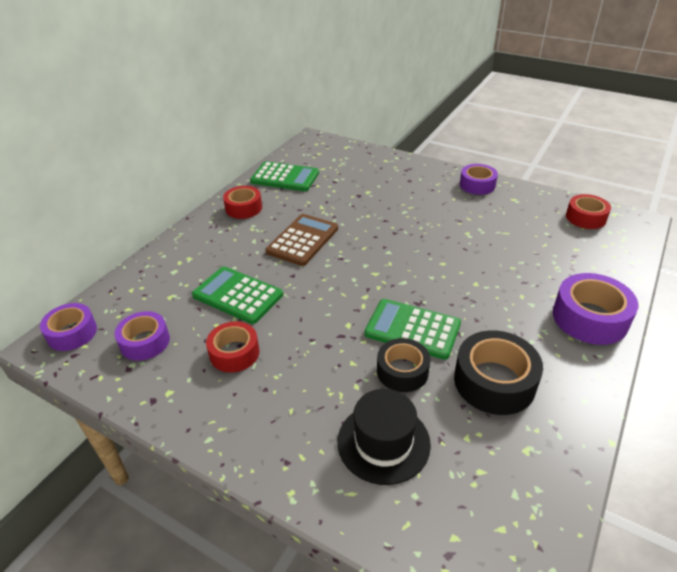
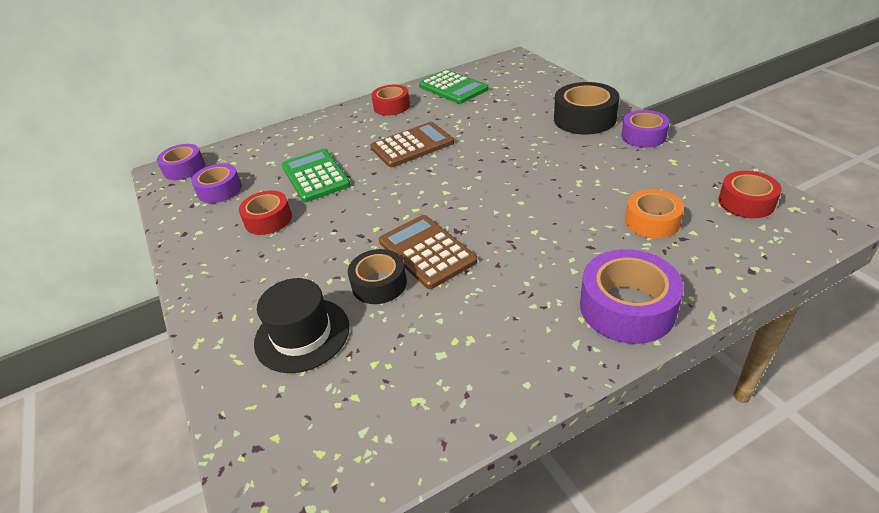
camera: 35 degrees right, 0 degrees up
(412, 329) = (427, 251): green calculator -> brown calculator
(494, 381) = (452, 327): black tape -> black tape (584, 119)
(545, 249) = (652, 221): none -> orange tape

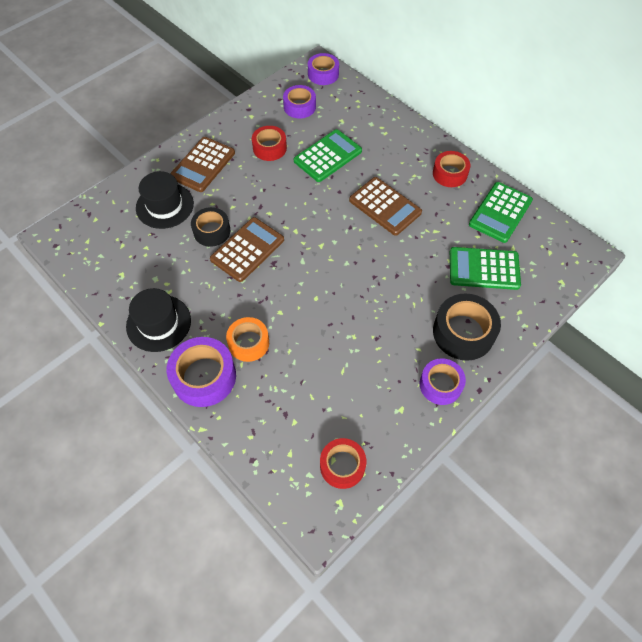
camera: 70 degrees right, 20 degrees up
(250, 285) = (203, 165): none -> brown calculator
(514, 102) = (484, 269): none -> green calculator
(526, 354) = (158, 323): none -> black hat
(652, 221) = (303, 392): orange tape -> orange tape (248, 343)

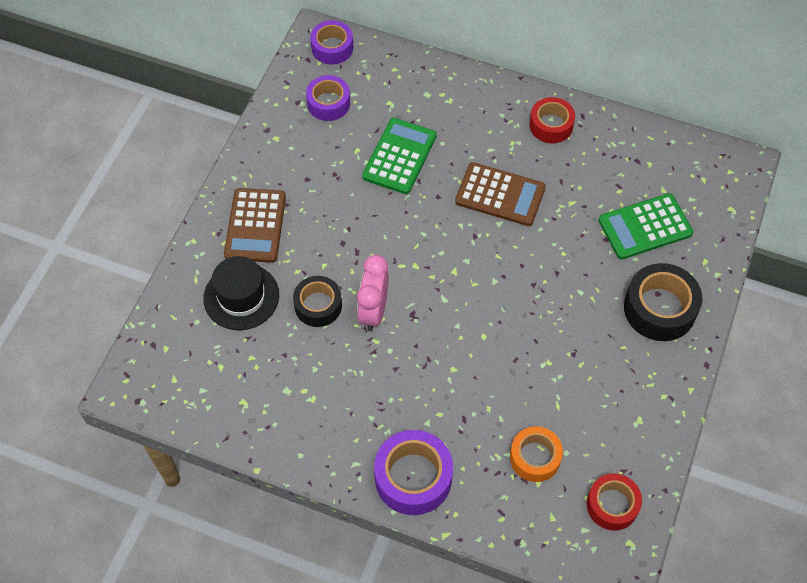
camera: 25 degrees left, 0 degrees up
(158, 323) = (324, 440): black hat -> none
(247, 250) = (373, 311): brown calculator -> pink clock
(248, 343) = (439, 419): orange tape -> orange tape (535, 458)
(269, 148) = (324, 172): red tape -> none
(440, 385) = (665, 376): purple tape -> none
(500, 212) = (629, 152): green calculator -> none

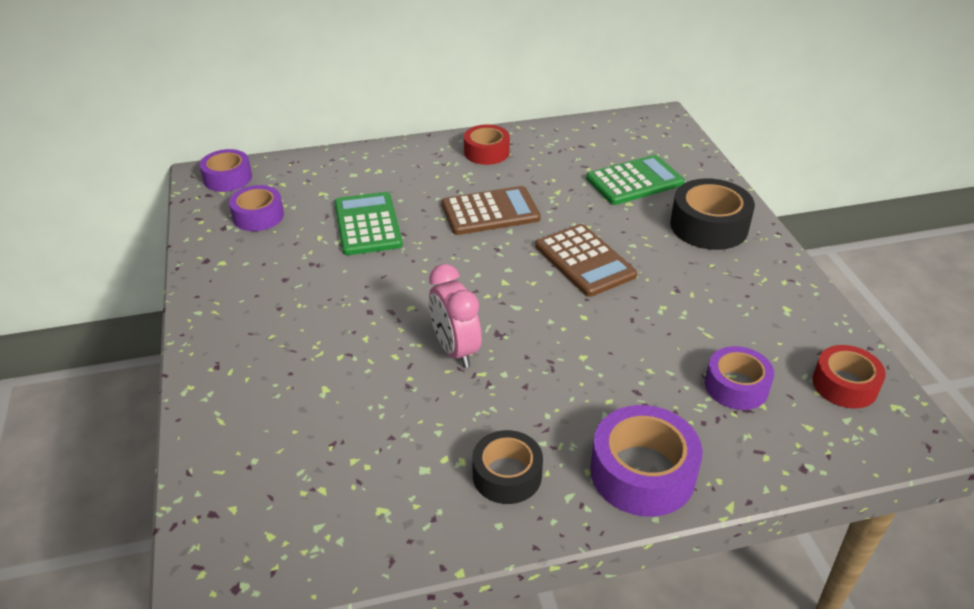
camera: 35 degrees left, 20 degrees down
(241, 297) = (292, 409): black hat -> none
(255, 226) = (257, 340): brown calculator -> brown calculator (584, 261)
(318, 305) = (390, 374): black tape -> black tape (507, 475)
(535, 458) = (736, 386): orange tape -> purple tape
(645, 227) = (634, 181): green calculator -> green calculator turned 150 degrees counterclockwise

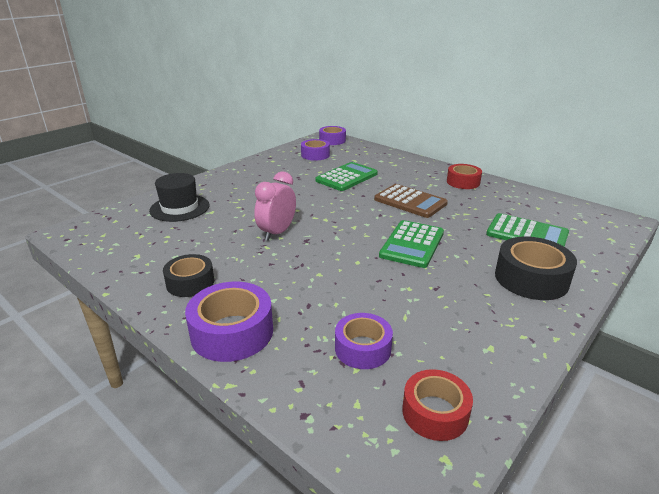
camera: 55 degrees right, 10 degrees down
(273, 418) = (179, 208): none -> black hat
(584, 261) = (412, 244): brown calculator -> green calculator

